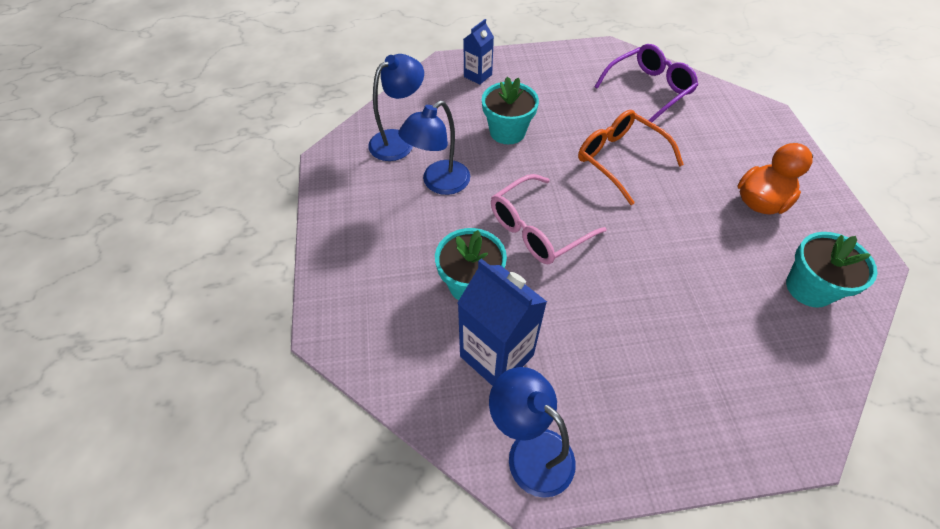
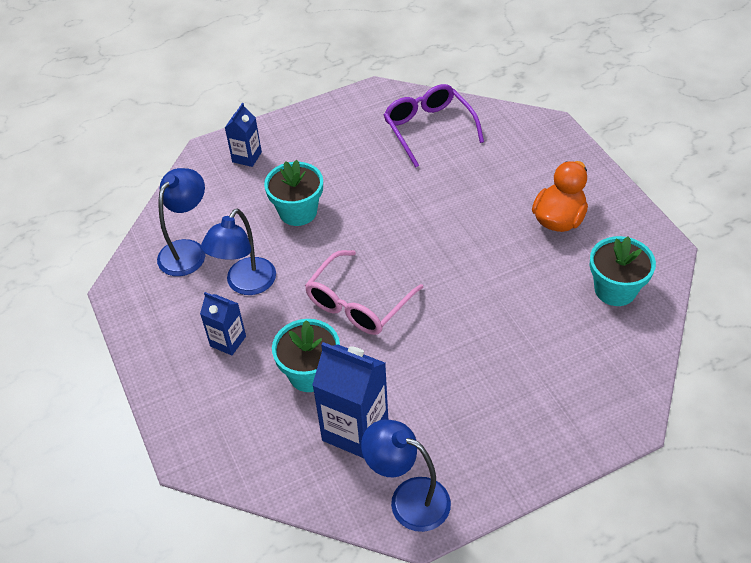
camera: 15 degrees left, 5 degrees down
(404, 230) = (228, 341): none -> blue carton
(619, 159) = (418, 212): orange glasses -> none
(649, 89) = (428, 129): purple glasses -> purple glasses turned 60 degrees counterclockwise

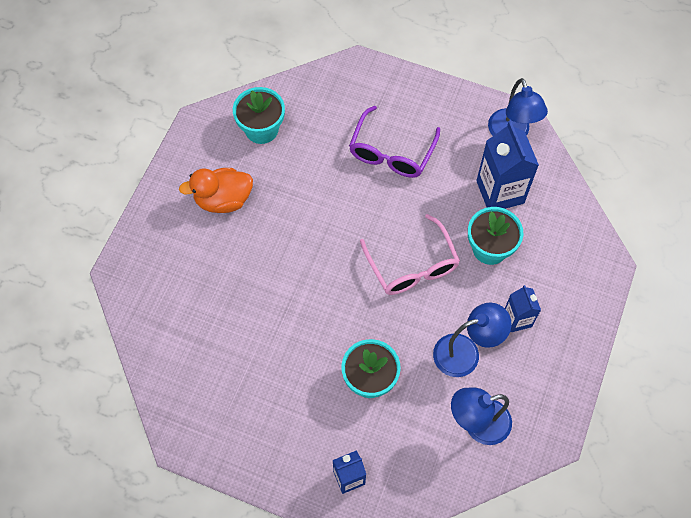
camera: 135 degrees left, 15 degrees up
(358, 304) = (412, 266): pink glasses -> pink glasses turned 75 degrees clockwise
(428, 129) = (195, 360): purple glasses -> purple glasses (391, 152)

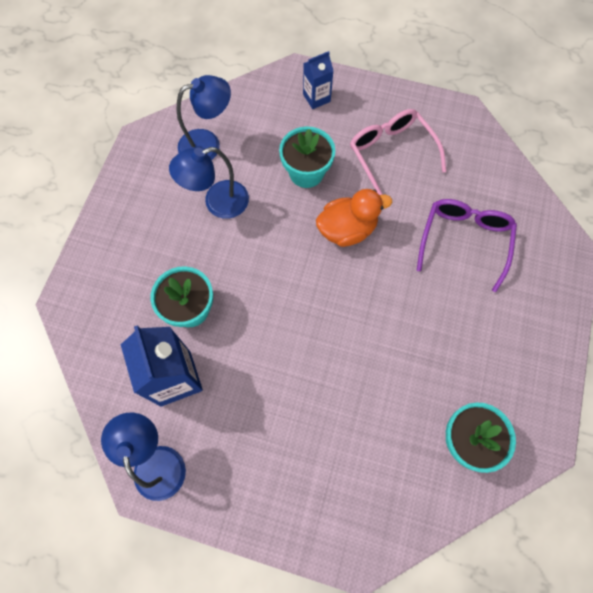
camera: 175 degrees right, 5 degrees up
(223, 200) = (487, 341): orange duck -> orange duck (347, 229)
(391, 152) = (304, 420): purple glasses -> purple glasses (464, 241)
(412, 266) = (272, 283): pink glasses -> pink glasses (391, 154)
(517, 319) = (166, 237): blue carton -> none

